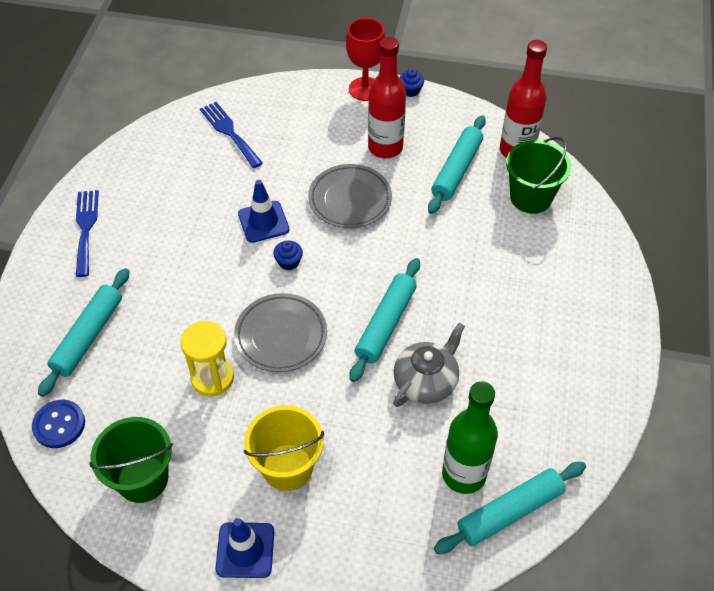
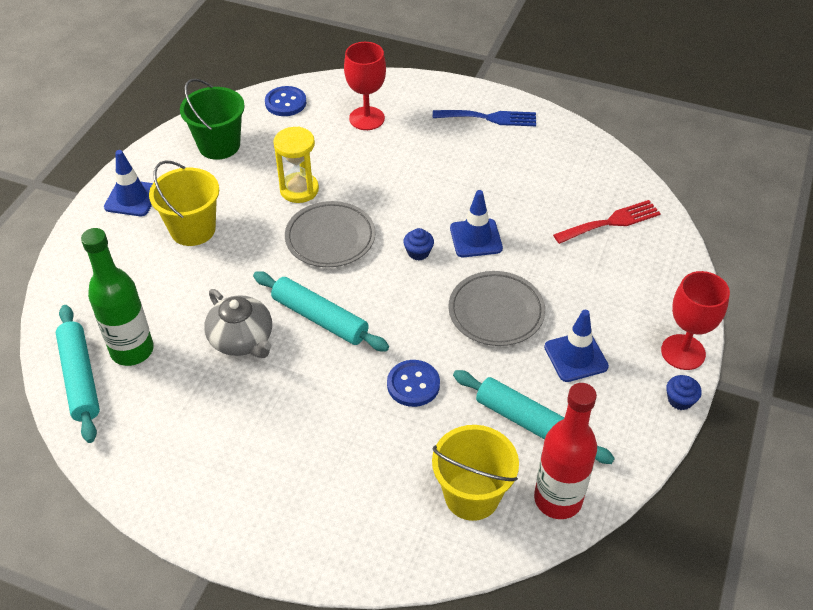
camera: 100 degrees right, 5 degrees down
(88, 336) = (367, 118): turquoise rolling pin -> red goblet
(229, 132) = (611, 222): blue fork -> red fork
(385, 147) = (576, 357): red bottle -> blue traffic cone
(441, 245) = (413, 384): none -> blue button
(530, 197) = (472, 495): green bucket -> yellow bucket

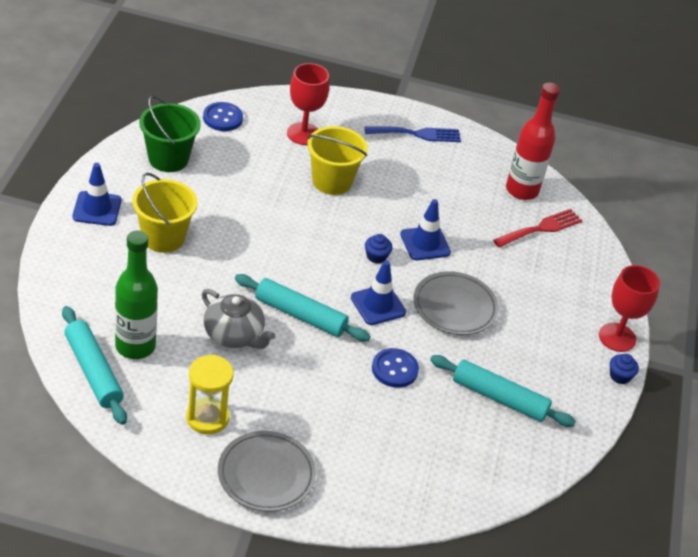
camera: 15 degrees left, 5 degrees down
(299, 190) = (255, 200): yellow hourglass -> yellow hourglass (207, 418)
(330, 238) = (294, 244): grey plate -> grey plate (266, 475)
(472, 495) = (461, 456): yellow bucket -> yellow bucket (332, 181)
(558, 499) = (532, 457): red bottle -> red bottle (522, 190)
(576, 357) = (529, 343): blue traffic cone -> blue traffic cone (378, 305)

